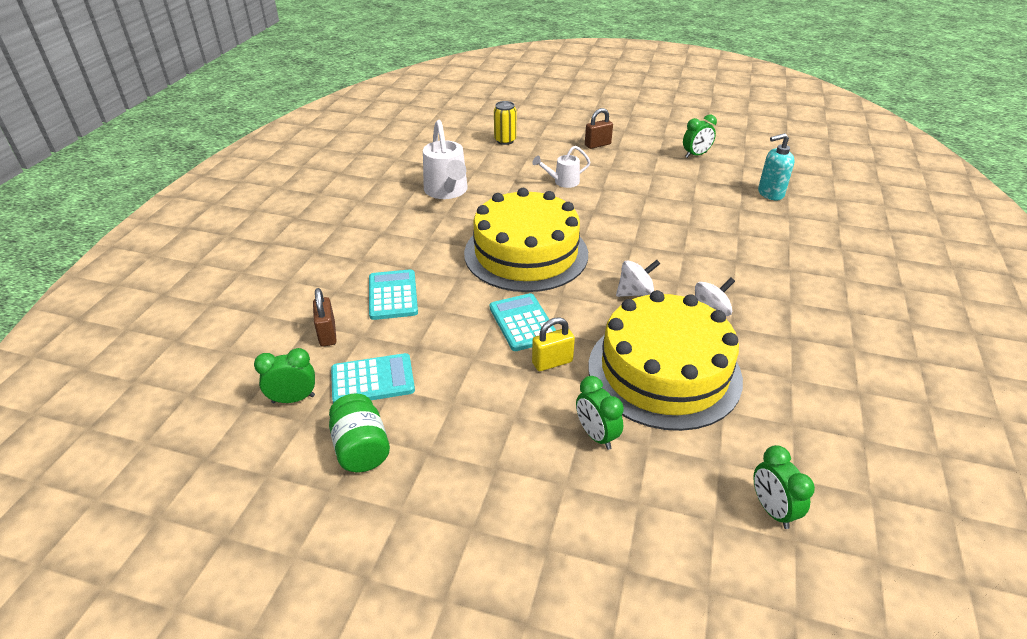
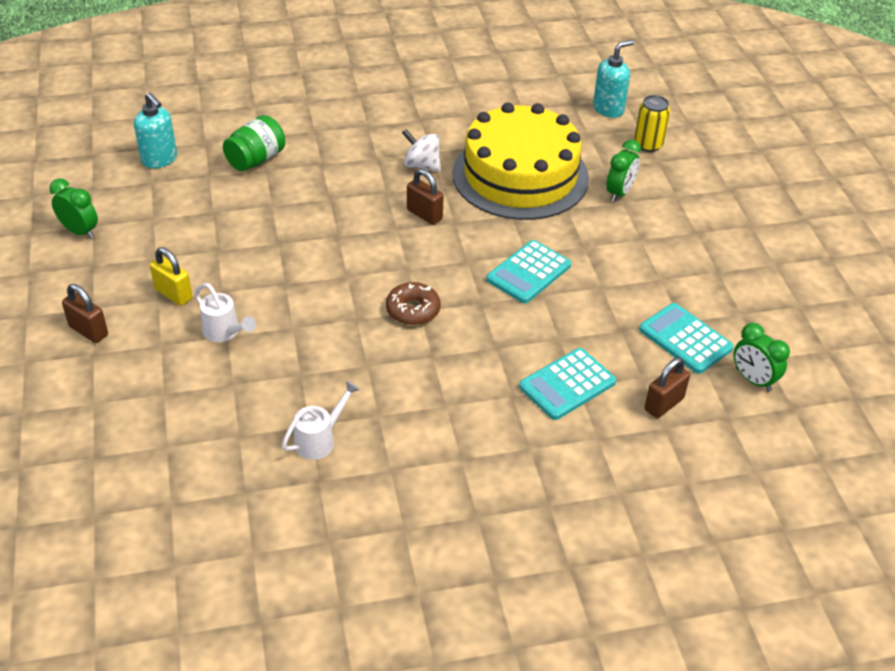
camera: 120 degrees left, 5 degrees up
(361, 448) = (752, 309): green jar -> green jar (256, 159)
(447, 191) = (319, 440): white watering can -> white watering can, size x0.57
(505, 140) = (120, 440): yellow can -> yellow can (648, 145)
(526, 253) = (413, 310): yellow cake -> brown donut
(552, 362) = (564, 238): yellow padlock -> yellow padlock (173, 294)
(635, 293) = (424, 214): white spinning top -> brown padlock
(772, 509) = (608, 109): green clock -> turquoise soap dispenser

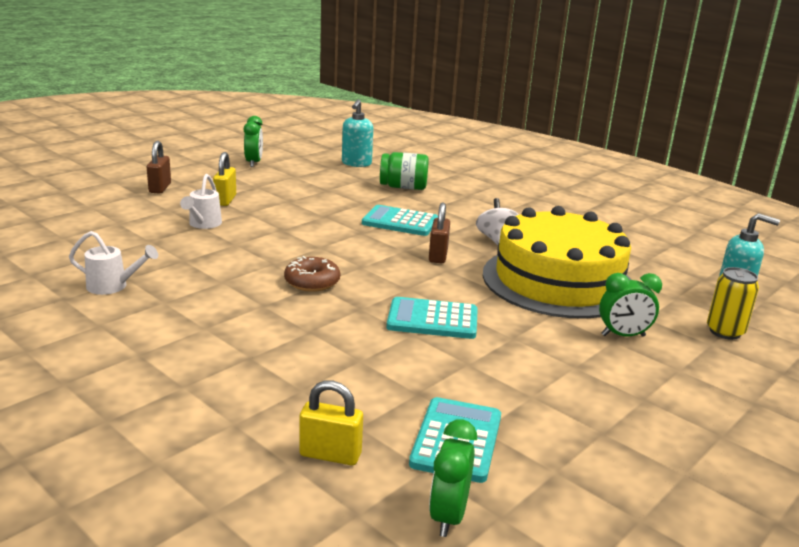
camera: 55 degrees right, 20 degrees down
(567, 384) = (297, 383): turquoise calculator -> turquoise calculator (400, 222)
(664, 404) = (330, 455): brown padlock -> yellow padlock

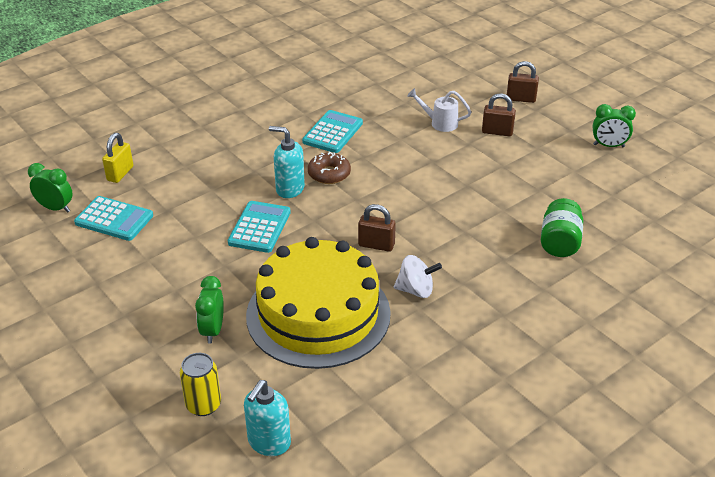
camera: 100 degrees right, 15 degrees up
(113, 286) = (329, 94): white watering can -> none
(225, 200) = (497, 132): yellow padlock -> brown padlock
(356, 163) = (632, 214): turquoise soap dispenser -> turquoise soap dispenser (289, 189)
(400, 222) = (456, 230): turquoise calculator -> turquoise calculator (333, 132)

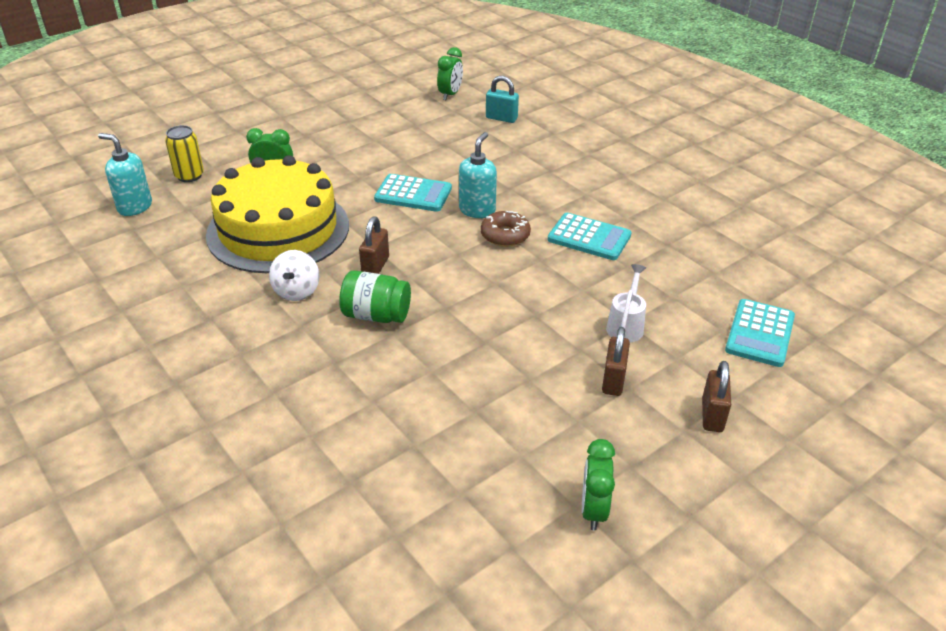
camera: 90 degrees right, 0 degrees up
(114, 219) = (432, 121): turquoise calculator -> turquoise calculator (760, 333)
(120, 173) = (501, 118): yellow padlock -> turquoise padlock
(559, 242) = (358, 417): green jar -> green jar (376, 315)

